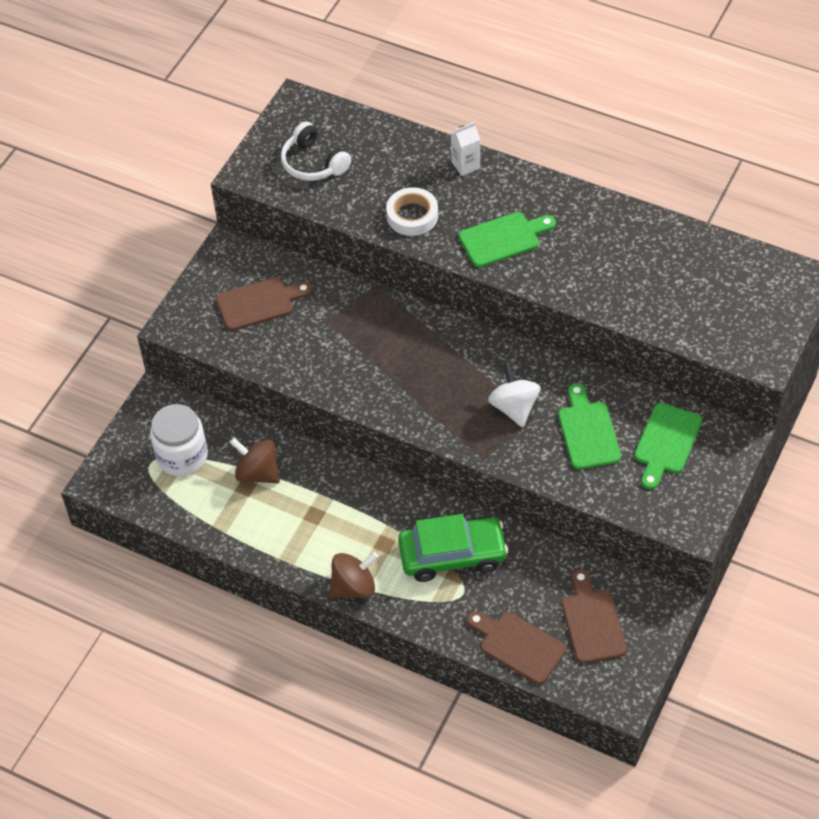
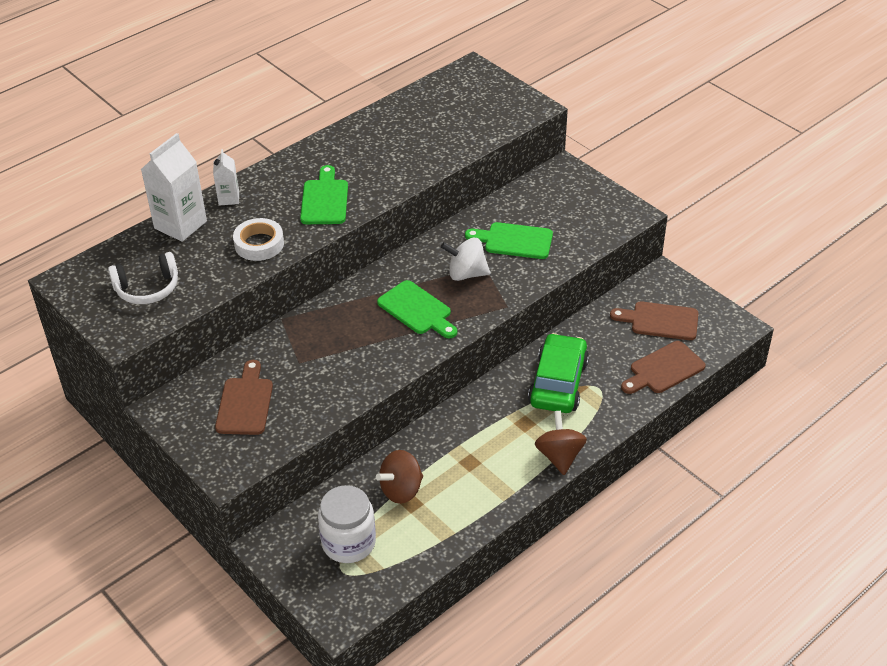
camera: 70 degrees left, 10 degrees down
(409, 147) = (180, 225): none -> white carton
(666, 443) = (548, 204): green cutting board -> green cutting board (417, 310)

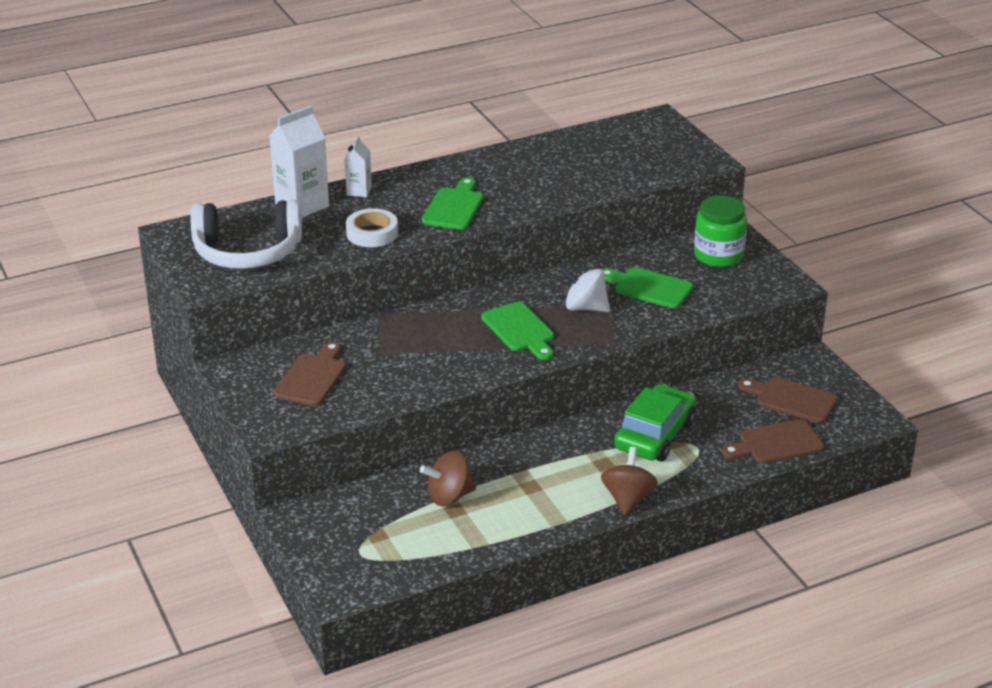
camera: 15 degrees right, 10 degrees down
(147, 288) = (247, 252): white headphones -> white headphones, size x1.61
(348, 542) = (376, 530): white jar -> none
(561, 195) = (718, 255): none -> green jar

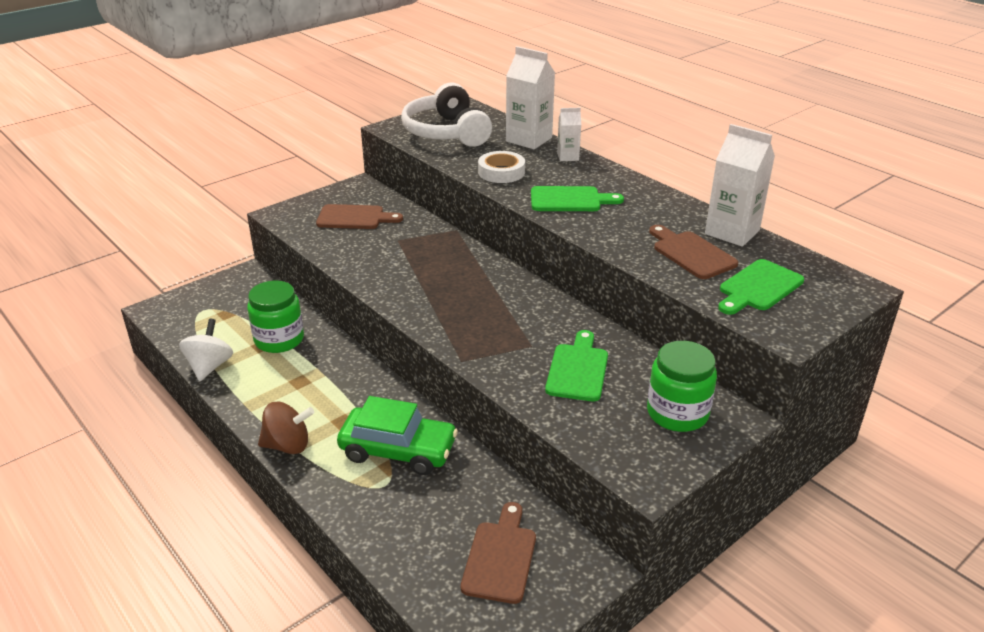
camera: 75 degrees right, 0 degrees up
(449, 496) = (279, 339): brown spinning top -> green jar
(519, 330) = (461, 301): green cutting board -> green cutting board (758, 287)
(553, 145) = (732, 232): none -> white carton
(585, 307) = (517, 333): white spinning top -> white spinning top (210, 366)
(776, 443) = (407, 552): brown cutting board -> brown cutting board (691, 253)

